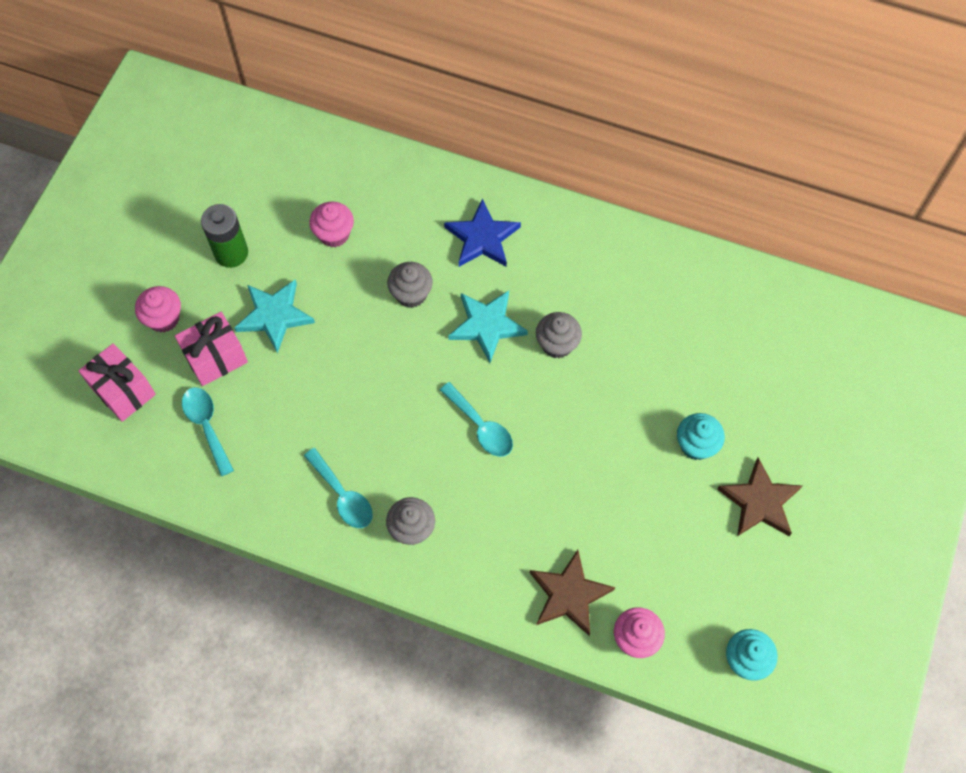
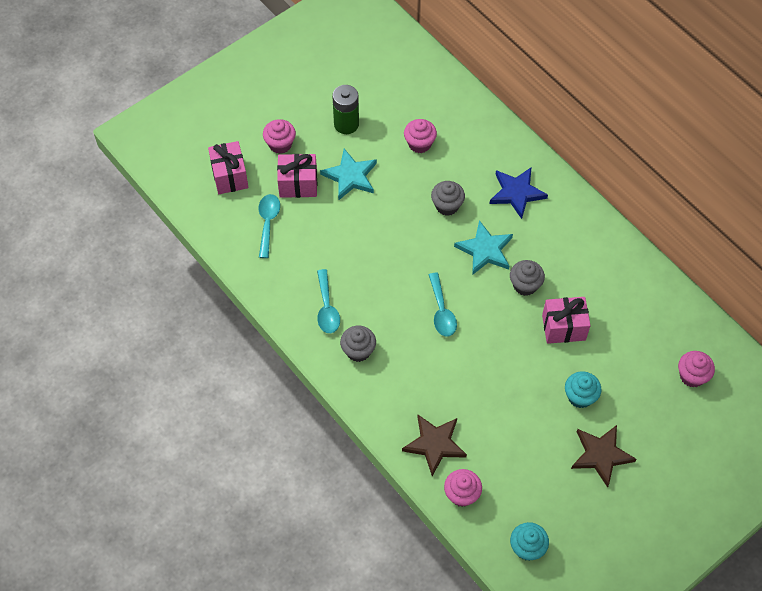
camera: 30 degrees right, 5 degrees down
(629, 372) = (563, 327): none -> pink gift
(800, 354) = (692, 376): none -> pink cupcake

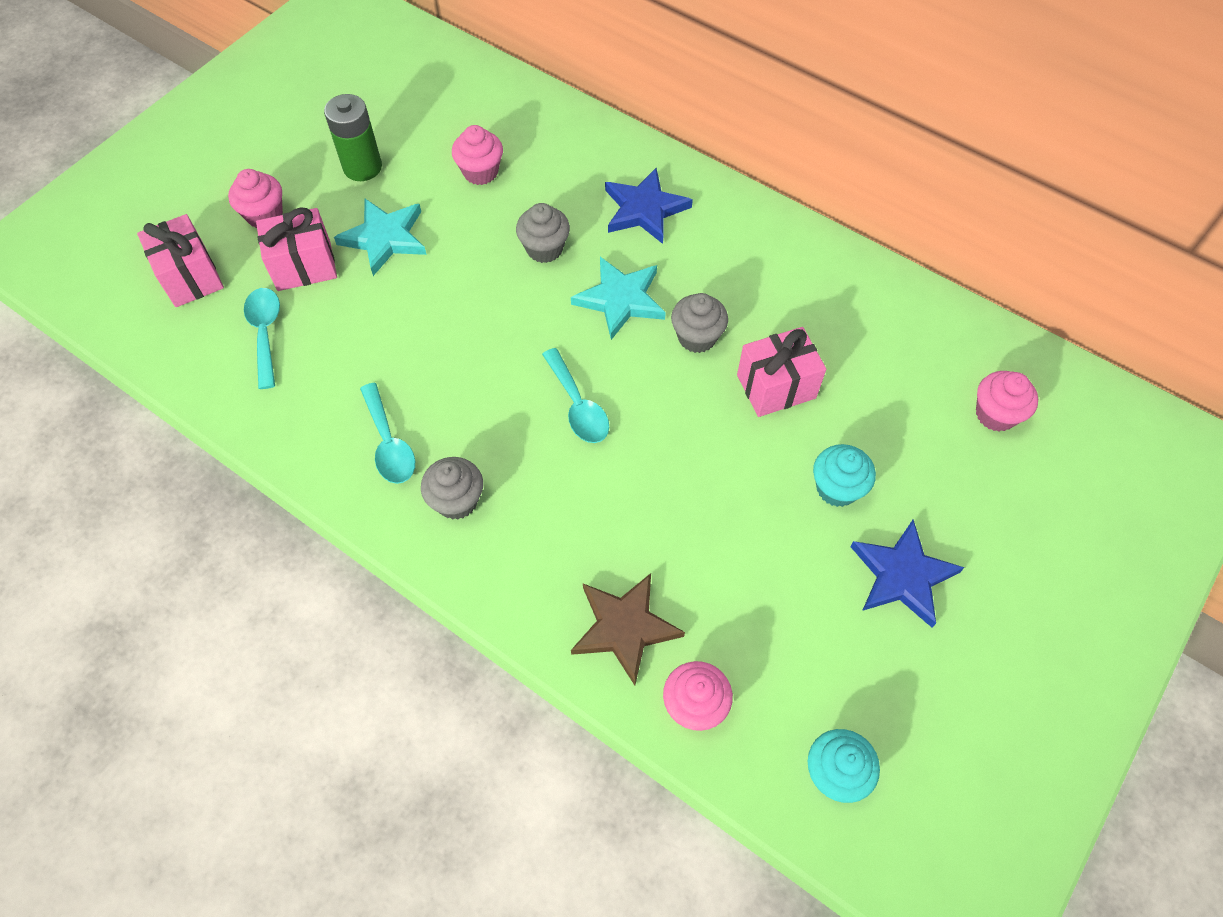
camera: 15 degrees left, 0 degrees up
(601, 455) = (902, 575): brown star -> blue star

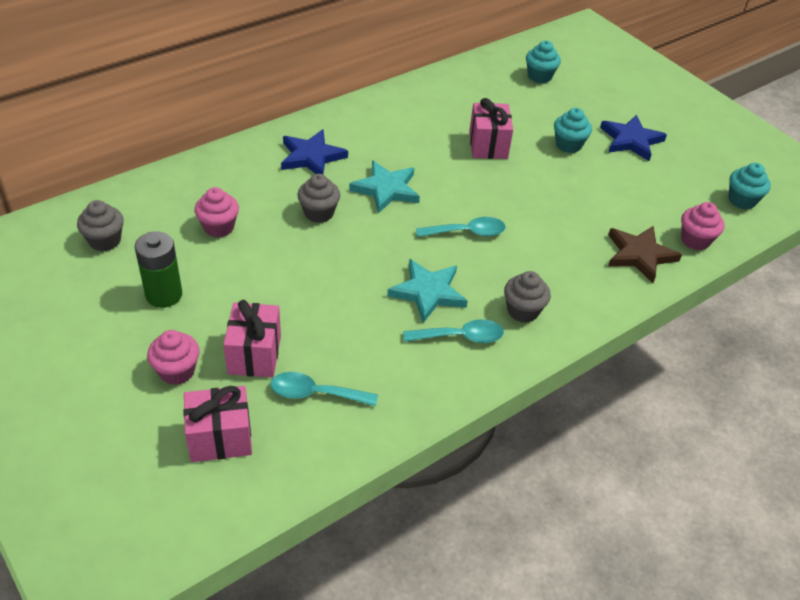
camera: 75 degrees left, 15 degrees down
(385, 238) = (254, 297): turquoise star -> turquoise star (428, 292)
(697, 337) = (435, 165): grey cupcake -> grey cupcake (105, 241)
(995, 414) = (539, 76): pink cupcake -> turquoise cupcake

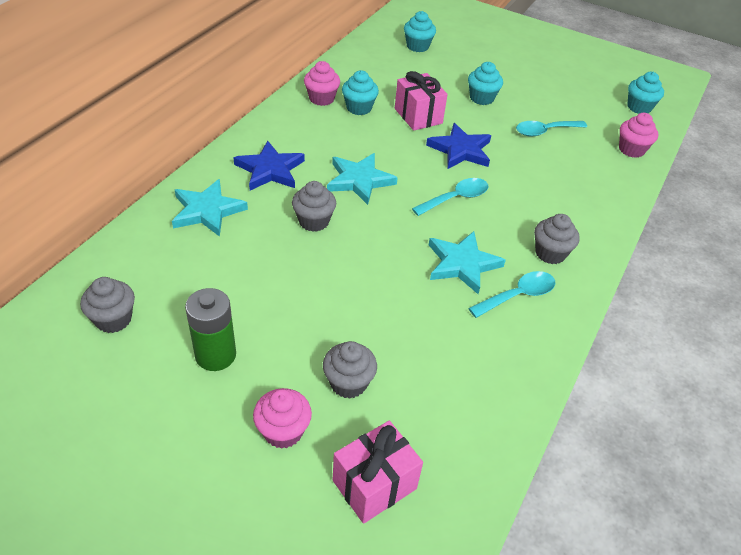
camera: 25 degrees left, 0 degrees up
(219, 227) = (226, 266): pink cupcake -> pink cupcake (321, 99)
(234, 177) = (207, 211): none -> turquoise star
(254, 354) = (348, 383): pink gift -> grey cupcake
(316, 393) = (433, 399): turquoise spoon -> turquoise spoon (545, 131)
(434, 122) = (359, 108): none -> turquoise cupcake
(631, 140) = (526, 81): blue star -> blue star (460, 150)
(639, 255) = (602, 175): brown star -> none

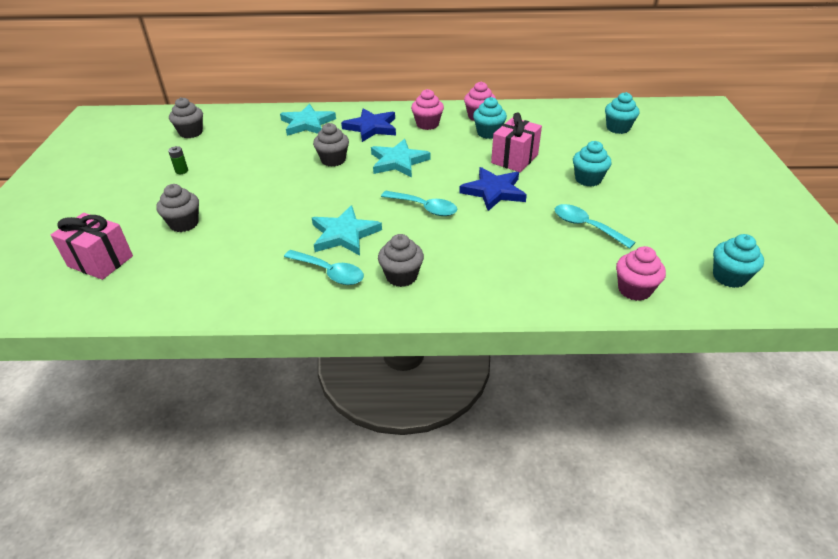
camera: 65 degrees right, 5 degrees down
(215, 355) = (181, 171): green battery -> green battery, size x0.46
(283, 431) = (131, 214): pink cupcake -> pink cupcake (427, 124)

